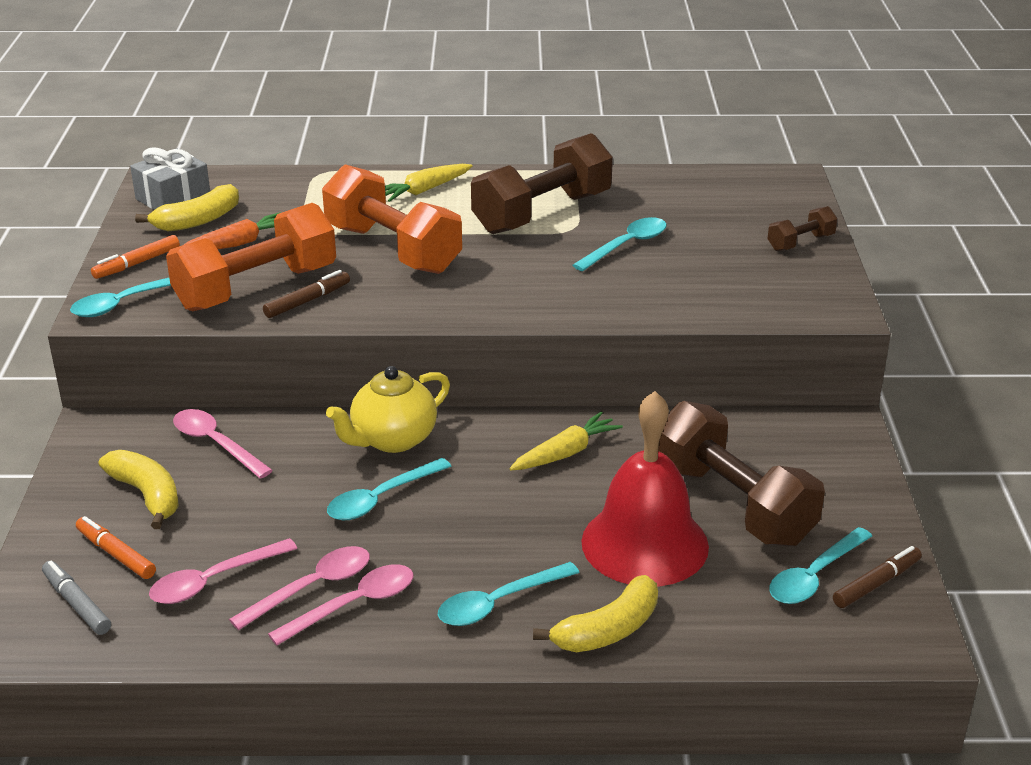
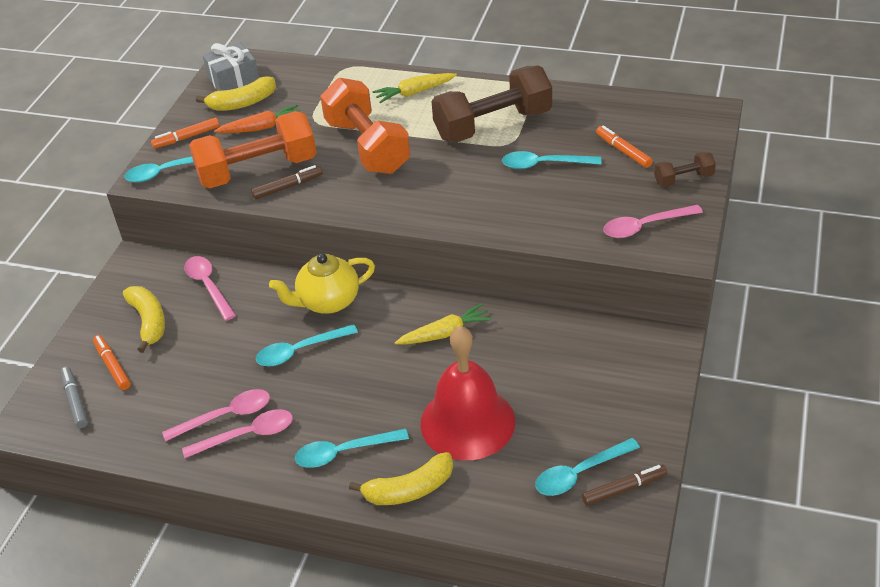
camera: 20 degrees right, 10 degrees up
(213, 580) = (165, 398): pink spoon -> pink spoon (644, 226)
(627, 245) = (543, 164): turquoise spoon -> turquoise spoon turned 150 degrees counterclockwise
(714, 223) = (623, 151): none -> orange marker
(732, 504) = (548, 399): brown dumbbell -> none

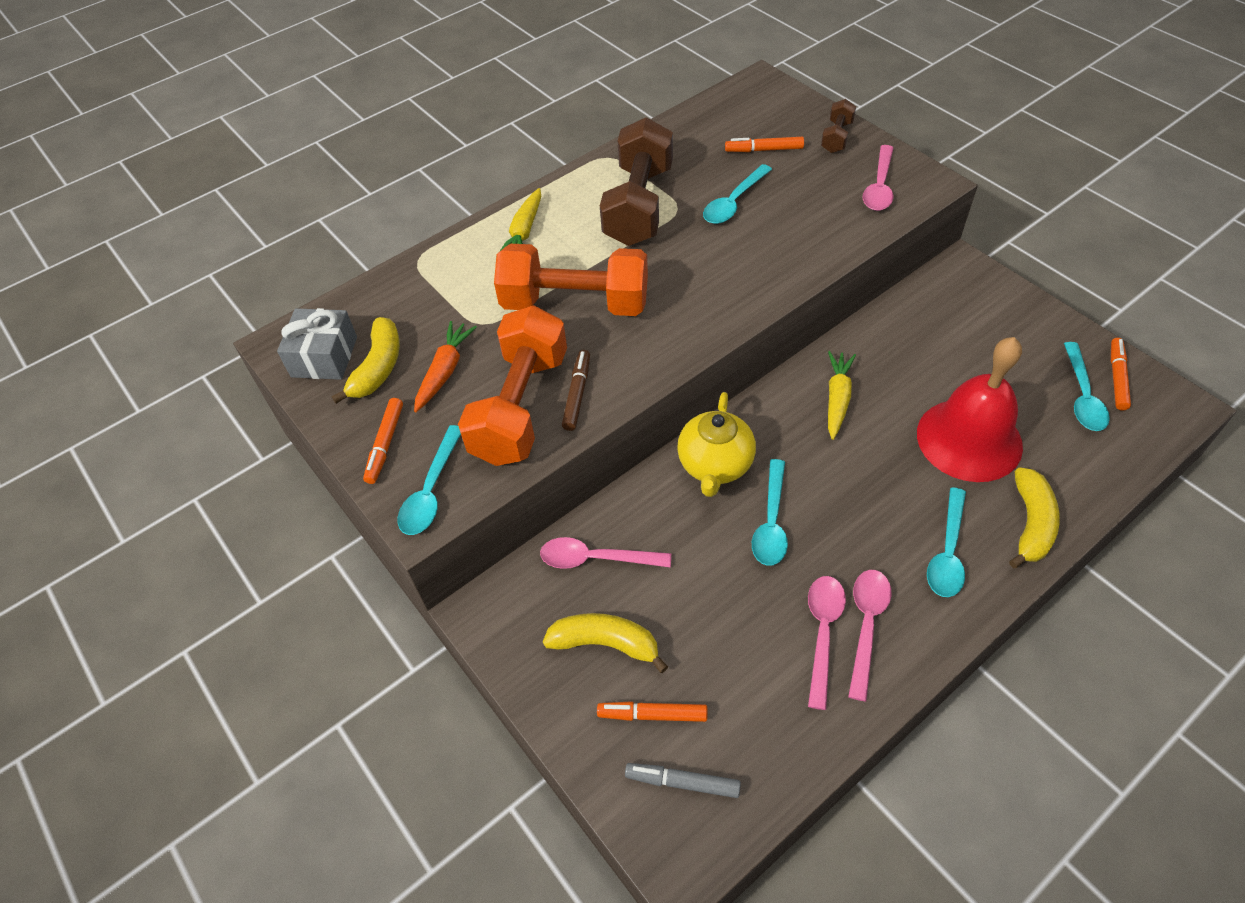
camera: 55 degrees left, 10 degrees up
(624, 489) = (1117, 378): brown marker -> orange marker

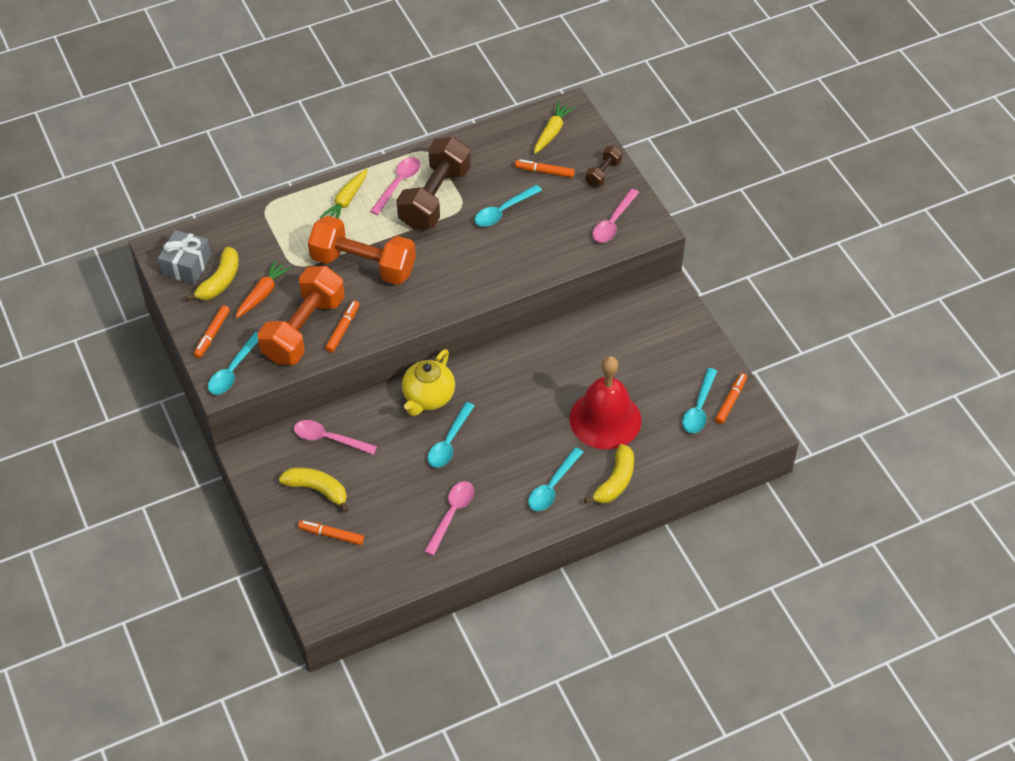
camera: 10 degrees right, 0 degrees up
(577, 394) = (343, 329): brown marker -> orange marker
(682, 782) = (335, 573): grey marker -> none
(837, 399) = (530, 371): yellow carrot -> yellow carrot (552, 132)
(866, 625) = (480, 516): pink spoon -> pink spoon (398, 184)

